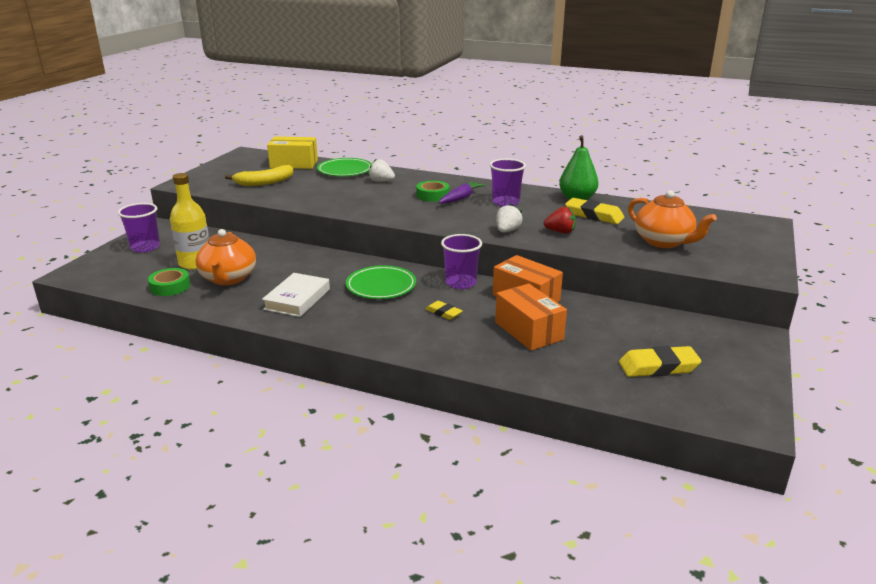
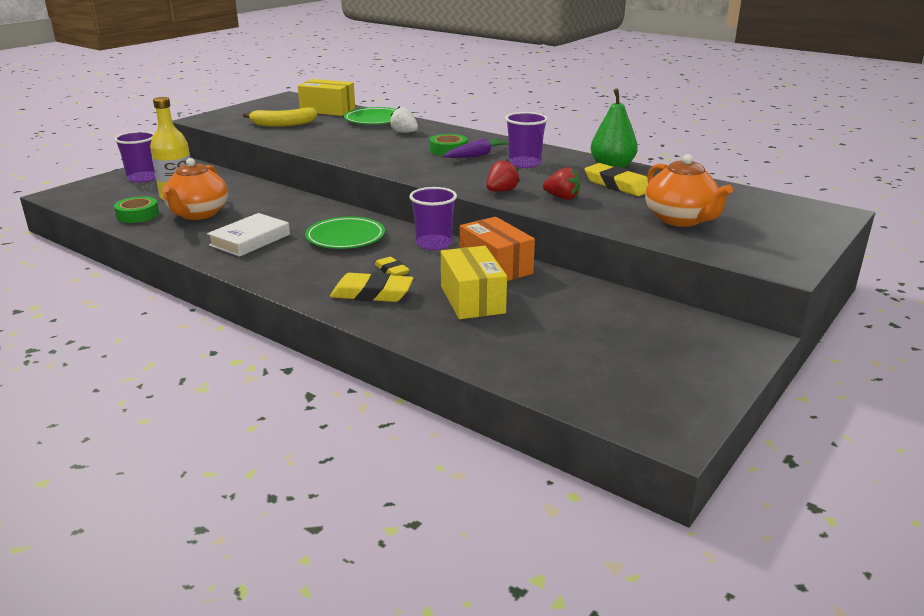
camera: 15 degrees right, 0 degrees up
(507, 231) = (501, 191): white strawberry -> red strawberry
(529, 331) = (472, 299): orange box -> yellow box
(658, 367) = (597, 356): yellow eraser -> yellow eraser (372, 294)

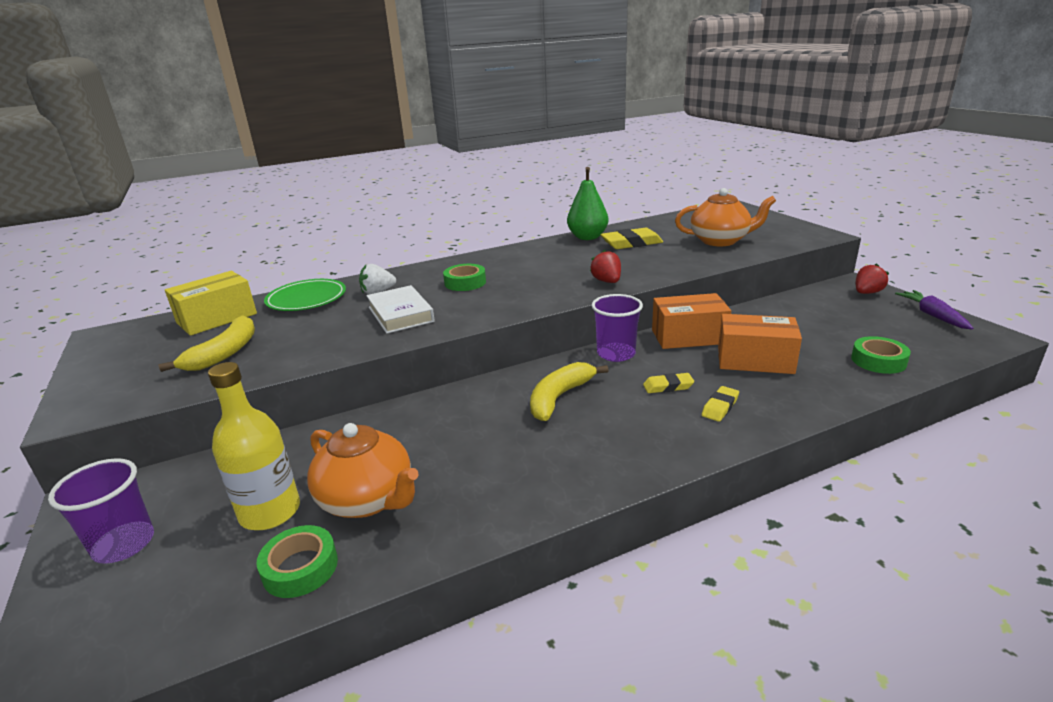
camera: 60 degrees left, 0 degrees up
(250, 240) = (510, 465): white book -> white book (400, 314)
(345, 237) = (559, 397): green plate -> yellow banana
(372, 294) = (720, 407): yellow eraser -> yellow eraser, size x0.57
(472, 299) = (755, 360): yellow box -> orange box
(478, 155) = (497, 274): purple carrot -> purple carrot (932, 315)
(524, 163) = (543, 261): purple cup -> none
(527, 359) = (878, 361): none -> green tape
(562, 198) = (644, 264): red strawberry -> red strawberry (867, 293)

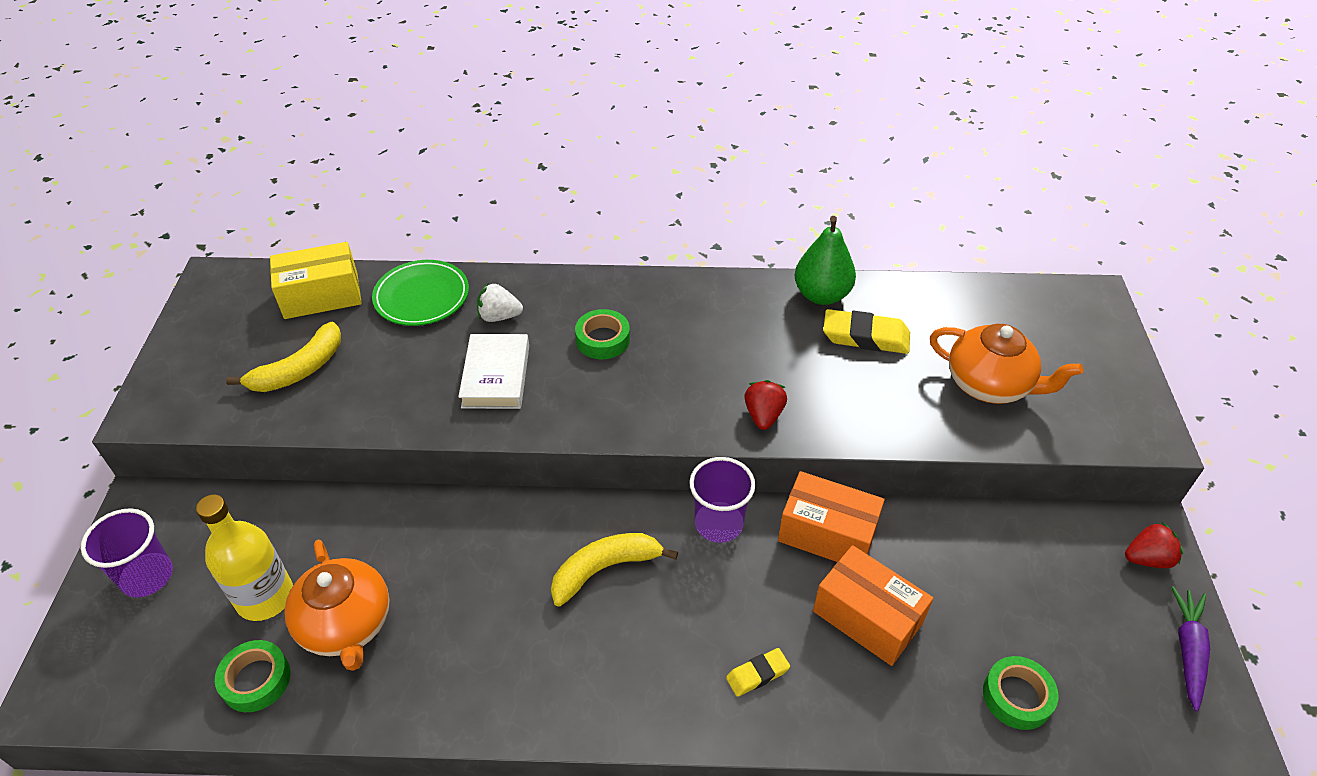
camera: 25 degrees right, 20 degrees up
(668, 386) = (730, 611): yellow eraser -> none

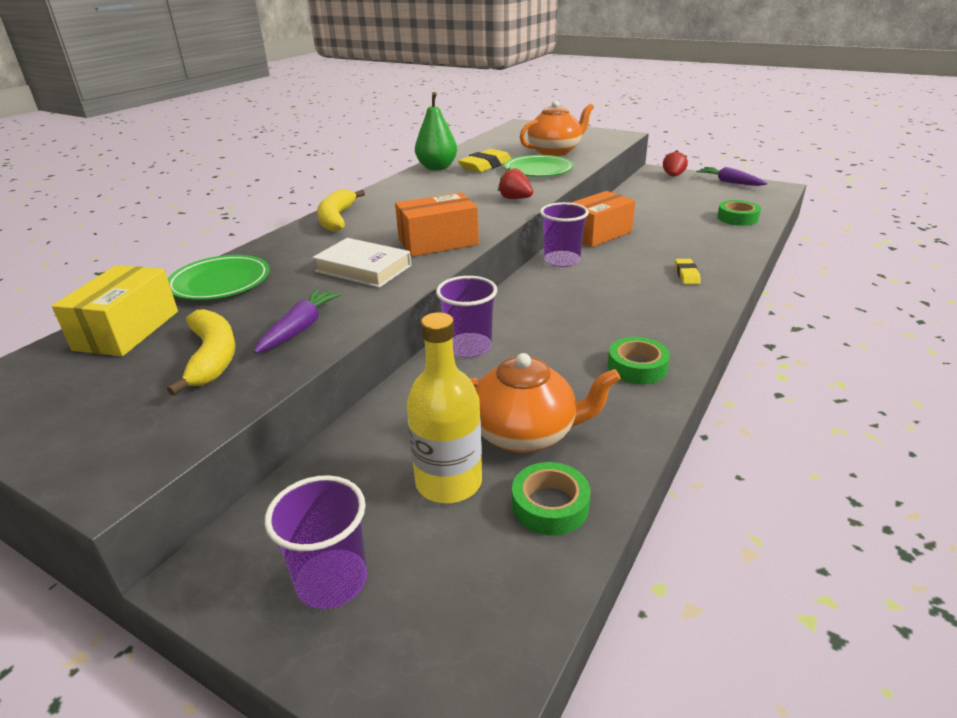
camera: 60 degrees left, 15 degrees down
(364, 395) = (301, 328): none -> purple carrot
(473, 520) = (469, 347): none -> purple cup
(499, 316) = (299, 256): white strawberry -> none
(603, 339) = (382, 227): green tape -> green tape (637, 367)
(604, 569) = (566, 304): yellow banana -> yellow banana (337, 218)
(867, 617) = (665, 238): orange box -> orange box (438, 242)
(889, 397) = (538, 170): none -> green plate

